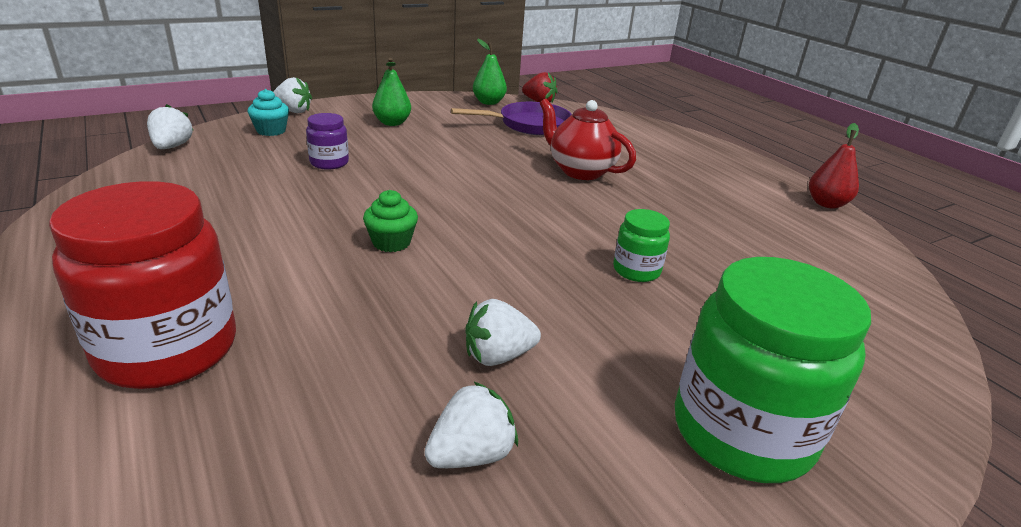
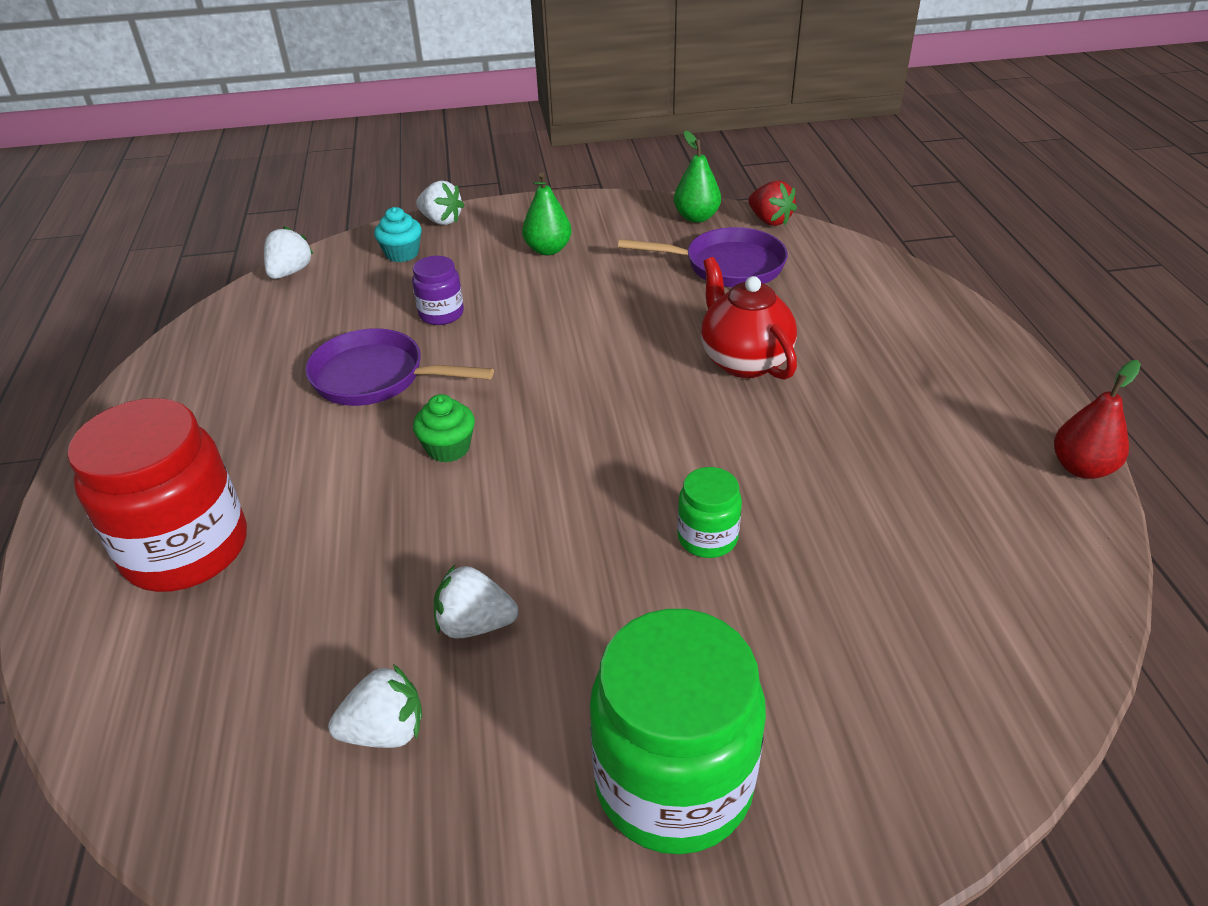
camera: 25 degrees right, 10 degrees up
(296, 205) = (376, 377): none -> purple pan

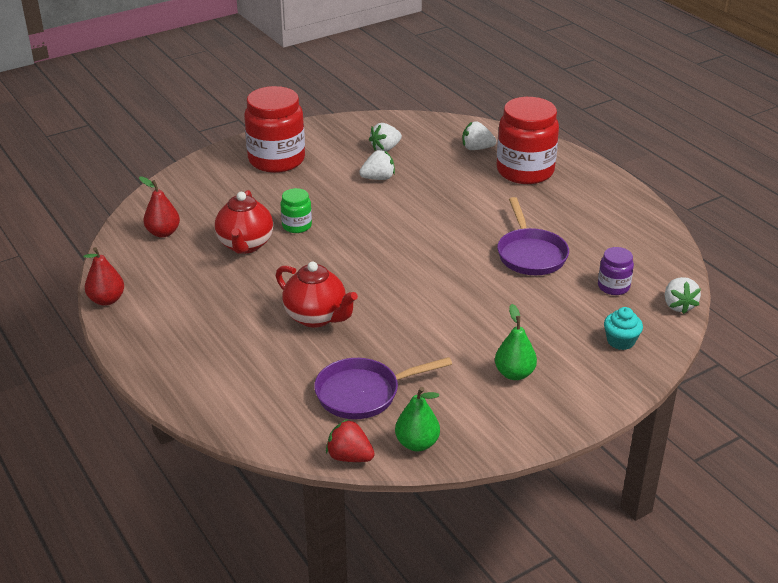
camera: 155 degrees right, 5 degrees down
(376, 377) = (530, 254): purple pan -> purple pan turned 90 degrees clockwise
(441, 220) = (629, 381): white strawberry -> white strawberry (477, 148)
(441, 314) = (537, 301): purple jar -> purple jar (613, 287)
(448, 448) = (452, 231): green cupcake -> none
(673, 783) = (276, 160): green jar -> red jar
(819, 518) = (245, 245): none -> red teapot
(987, 599) = (163, 233): none -> red pear

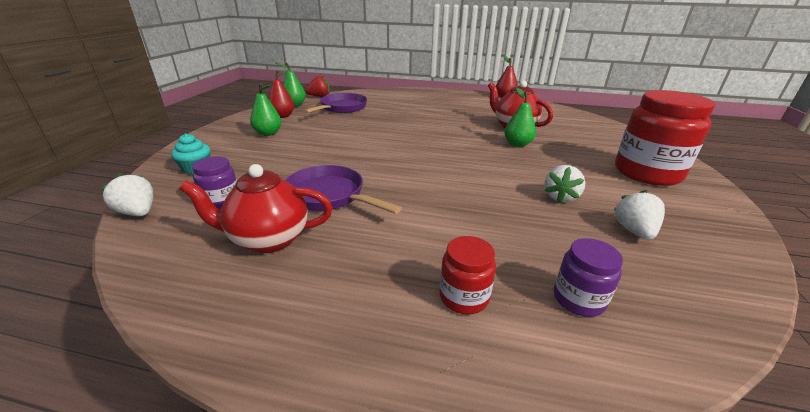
camera: 135 degrees right, 5 degrees down
(163, 233) = (559, 117): red pear -> red pear (282, 116)
(297, 226) = (517, 144): green jar -> green pear
(316, 317) = (412, 118): red teapot -> red teapot (268, 239)
(477, 148) = (578, 299): white strawberry -> purple jar
(525, 171) = (463, 297): red jar -> red jar, size x0.48

